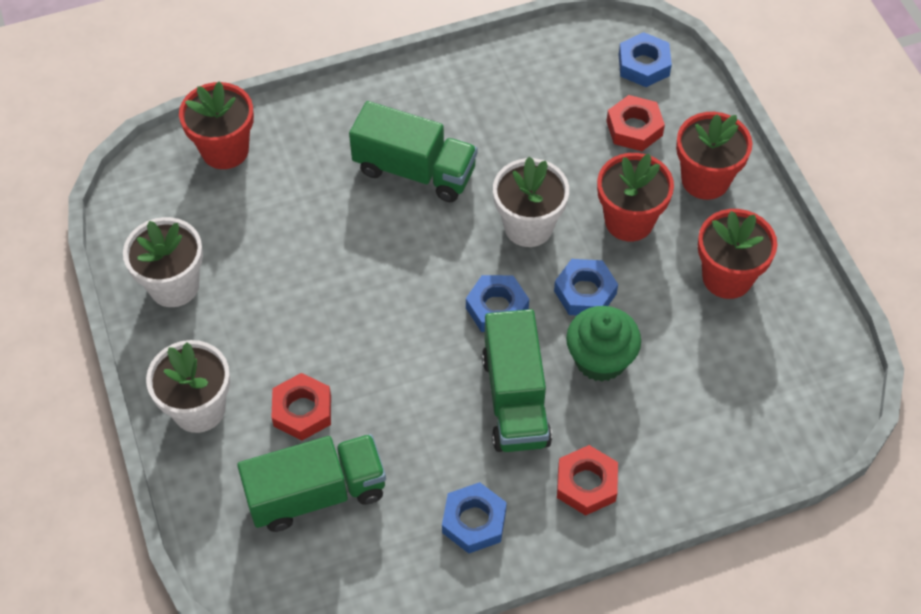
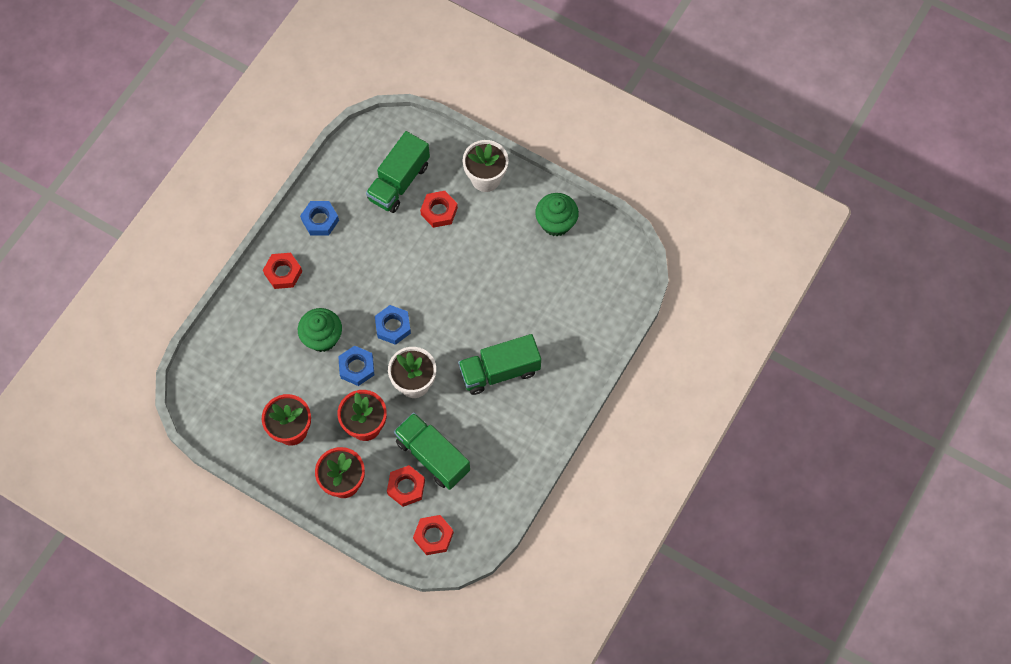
camera: 140 degrees right, 10 degrees up
(174, 286) = (556, 223): white flower pot -> green cupcake
(225, 150) = (606, 309): red flower pot -> none
(515, 399) = (347, 288): green truck -> green truck (432, 456)
(643, 65) = (433, 536): blue nut -> red nut

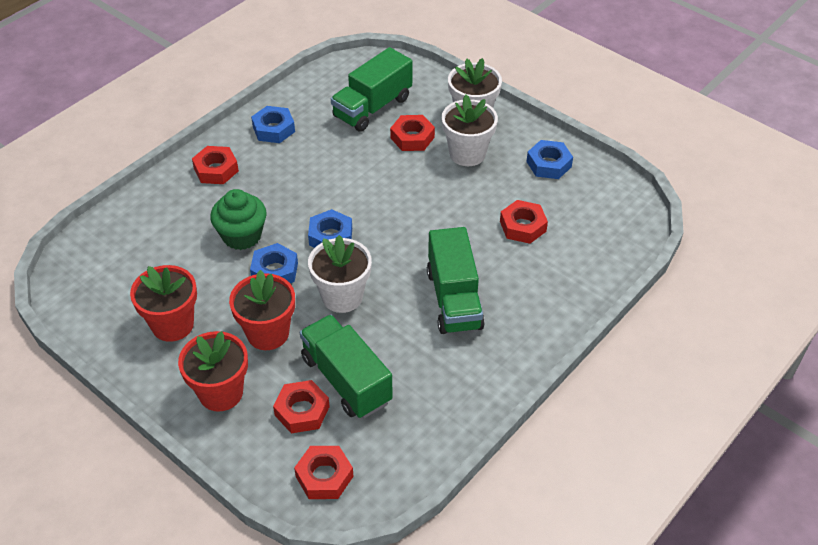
camera: 10 degrees right, 20 degrees down
(487, 222) = (467, 154): none -> white flower pot
(499, 371) = (454, 299): green truck -> green truck turned 90 degrees counterclockwise
(543, 291) = (523, 226): none -> red nut
(556, 223) = (548, 164): green cupcake -> blue nut

